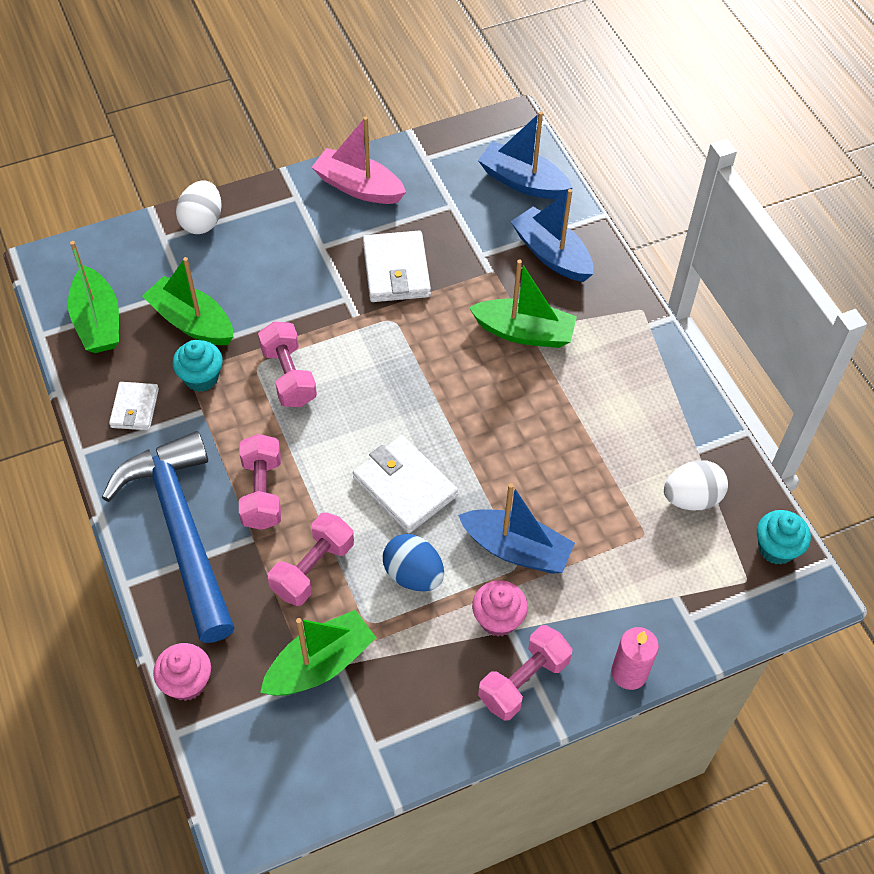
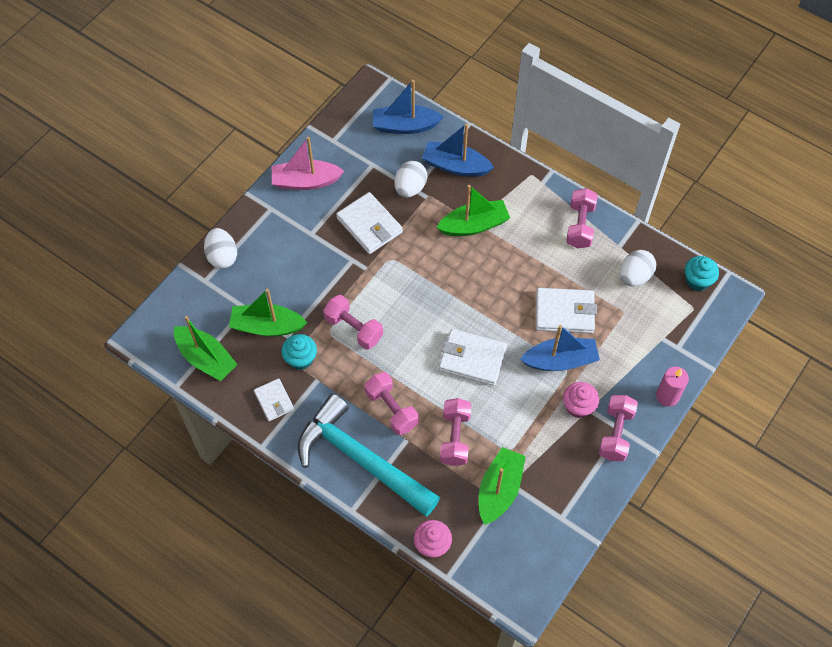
camera: 30 degrees left, 5 degrees up
(181, 529) = (360, 459): blue hammer -> turquoise hammer
(413, 574) = (514, 408): blue egg -> none
(477, 252) = (410, 188): none -> white egg
(565, 494) = (564, 312): none -> white wallet
(662, 400) = (580, 225): none -> pink dumbbell

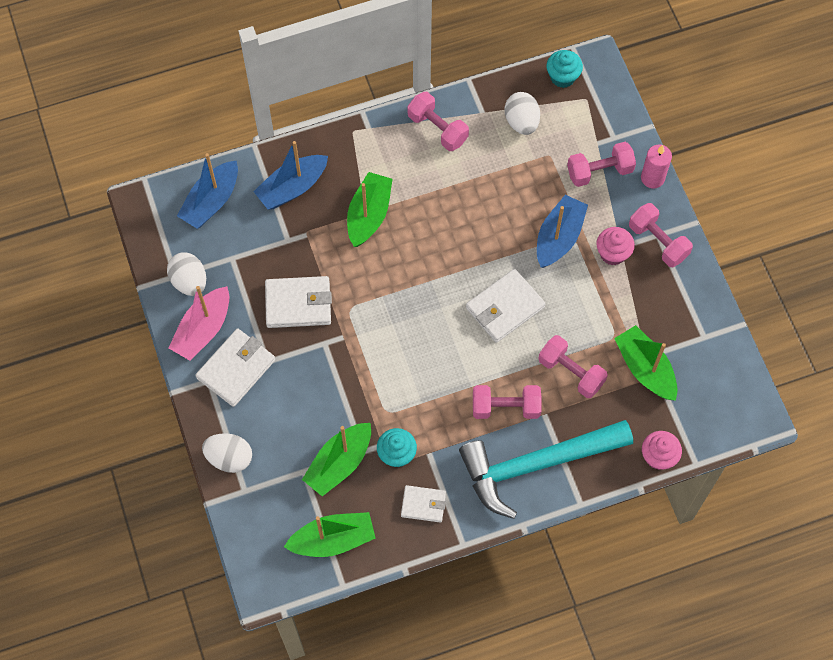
camera: 55 degrees left, 5 degrees up
(354, 328) = (399, 388): pink dumbbell -> pink dumbbell (599, 171)
(410, 188) = (285, 242): white egg -> white egg (189, 281)
(564, 312) = (515, 201): white wallet -> white wallet (236, 369)

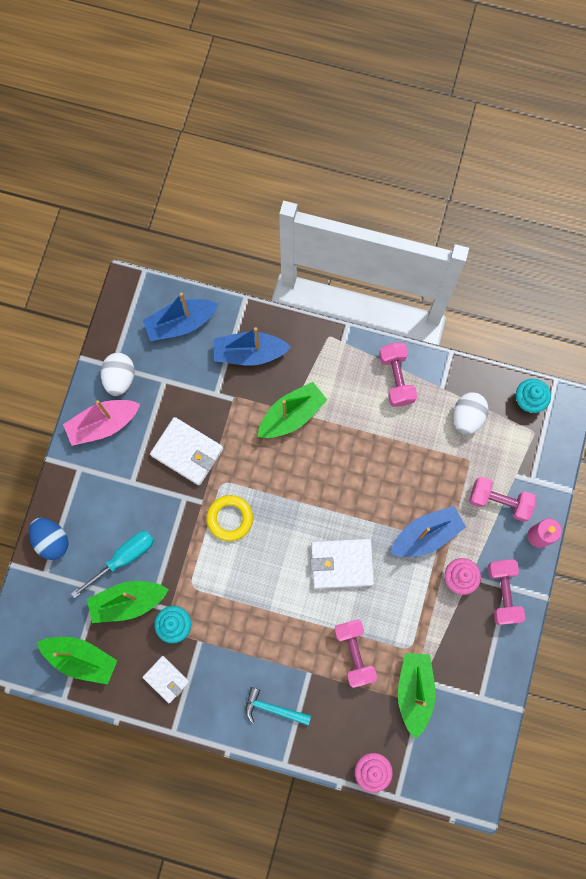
camera: 35 degrees right, 10 degrees up
(229, 458) = (52, 540): white egg -> blue egg
(236, 369) = (105, 472): white wallet -> none
(307, 429) = (123, 558): none -> turquoise screwdriver
(378, 334) = (230, 518): none -> yellow ring
(505, 407) = (283, 646): pink dumbbell -> none
(535, 465) = (273, 709): turquoise hammer -> turquoise hammer, size x0.42

